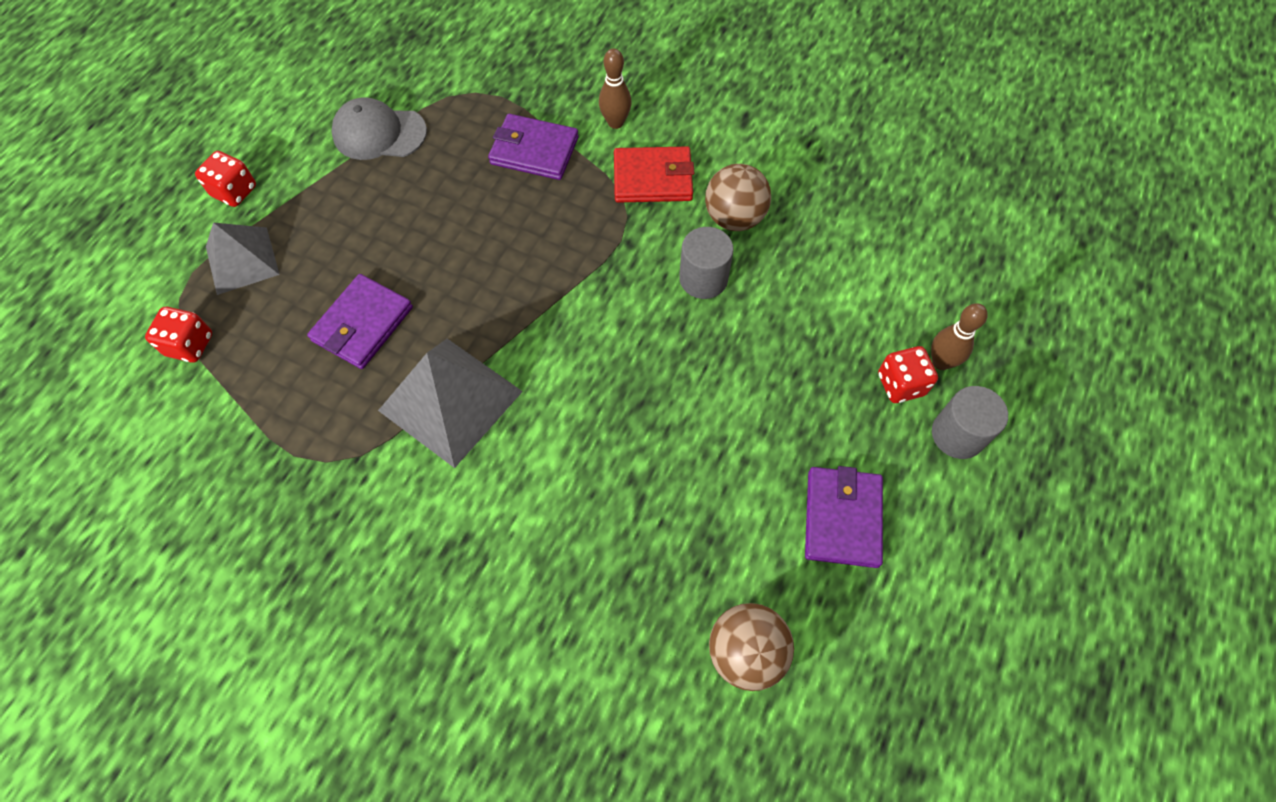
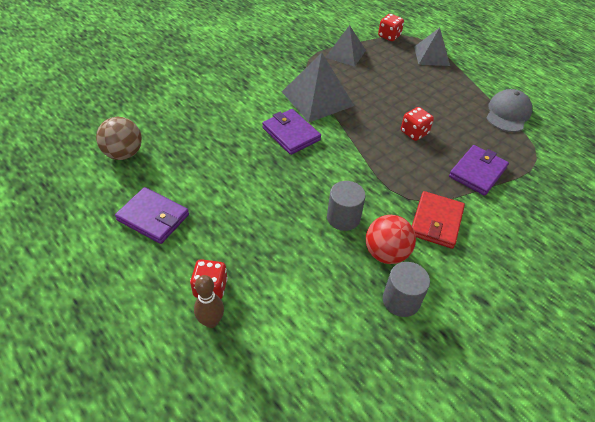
camera: 110 degrees right, 15 degrees down
(234, 191) = (477, 60): red dice -> red dice (414, 133)
(283, 401) = (345, 54): none -> grey pyramid
(362, 324) = (376, 82): purple wallet -> purple wallet (291, 134)
(615, 122) = (494, 219): brown bowling pin -> none
(734, 218) = (386, 253): brown ball -> red ball
(957, 434) = (157, 302): grey cylinder -> grey cylinder (401, 300)

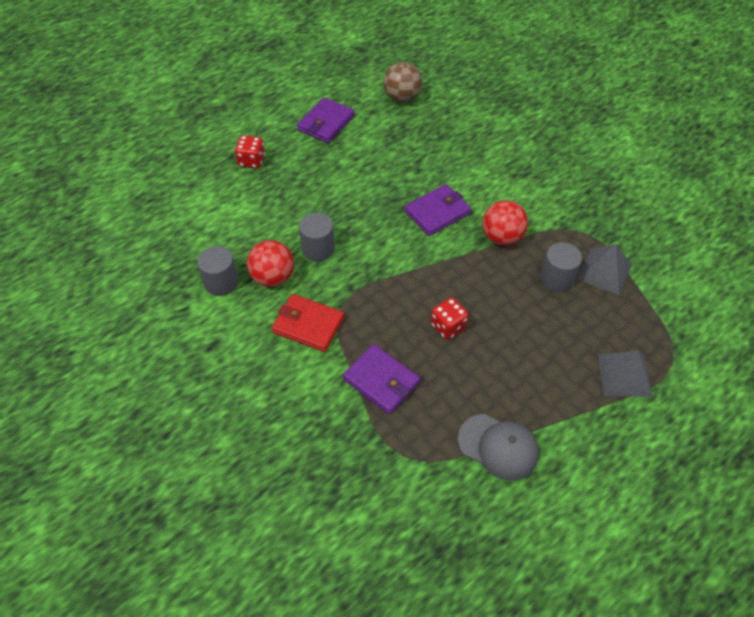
camera: 95 degrees right, 5 degrees up
(211, 321) = (222, 163): brown bowling pin -> none
(317, 98) = (502, 237): grey pyramid -> red ball
(356, 75) = (556, 279): none -> grey cylinder
(389, 36) = (664, 327): red dice -> none

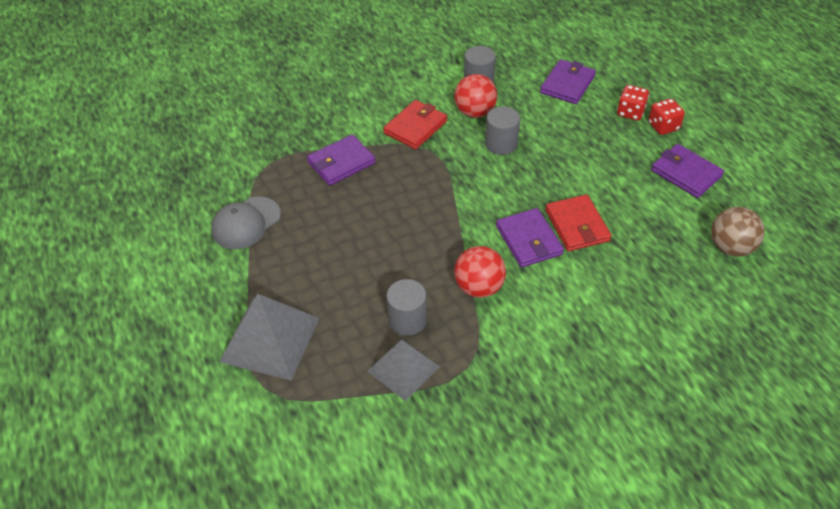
camera: 105 degrees right, 5 degrees down
(215, 209) = (567, 84): none -> purple wallet
(409, 184) = (577, 225): none -> red wallet
(448, 326) = (379, 217): red dice -> red dice (663, 126)
(624, 375) = (270, 339): grey pyramid -> grey pyramid, size x1.52

